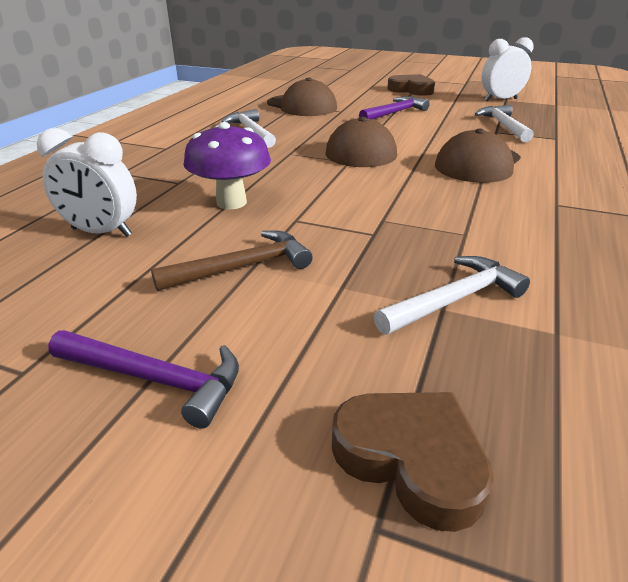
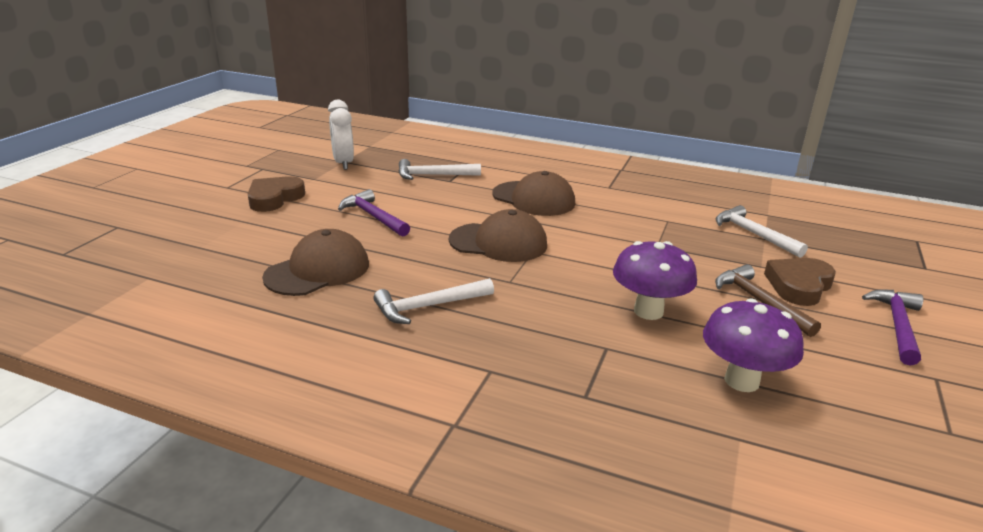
camera: 90 degrees left, 5 degrees down
(101, 232) = (741, 381): white clock -> purple mushroom
(411, 459) = (884, 258): brown heart -> brown heart (799, 286)

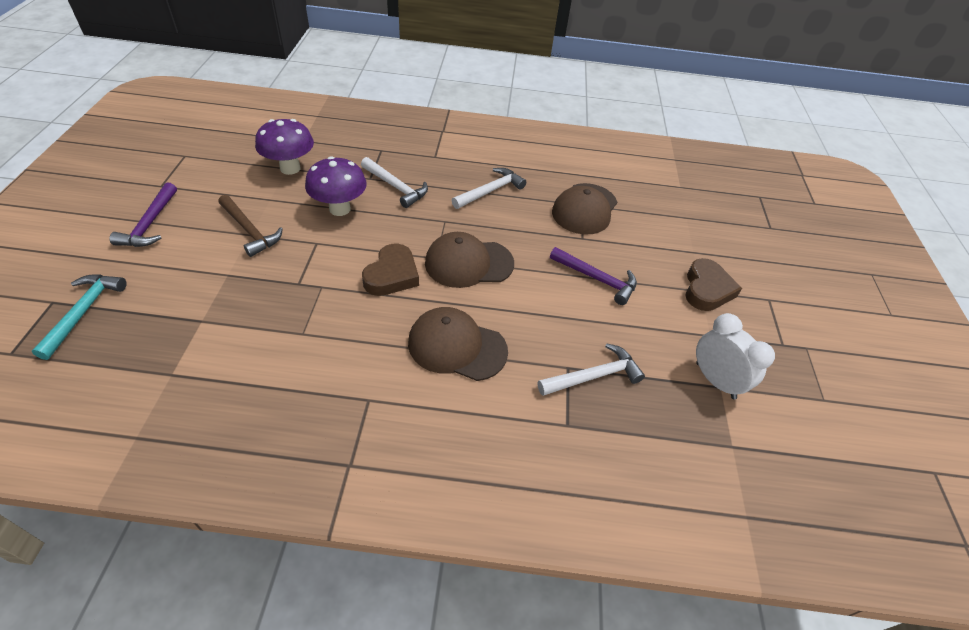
camera: 160 degrees right, 20 degrees up
(753, 234) = (210, 326): white hammer -> white hammer (396, 187)
(799, 286) = (205, 254): brown heart -> brown heart (392, 275)
(883, 257) = (84, 312): none -> turquoise hammer

